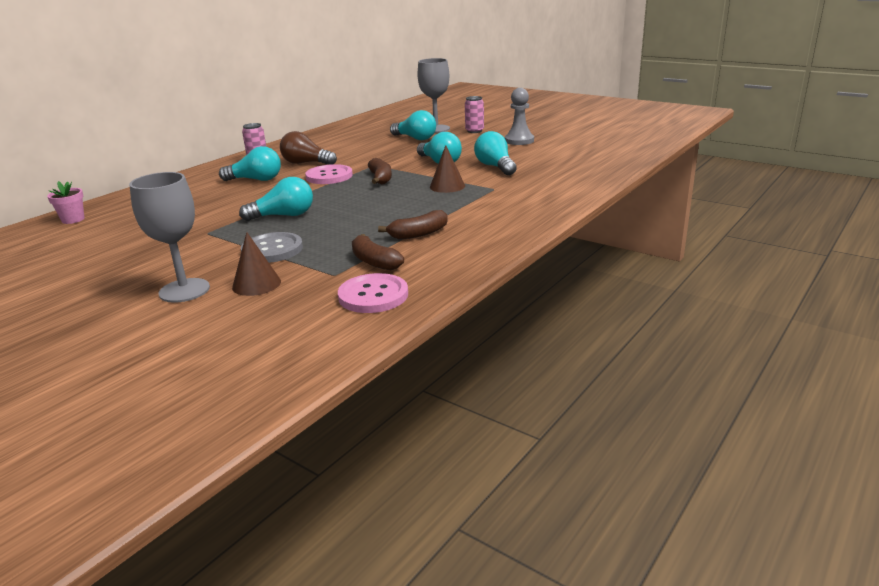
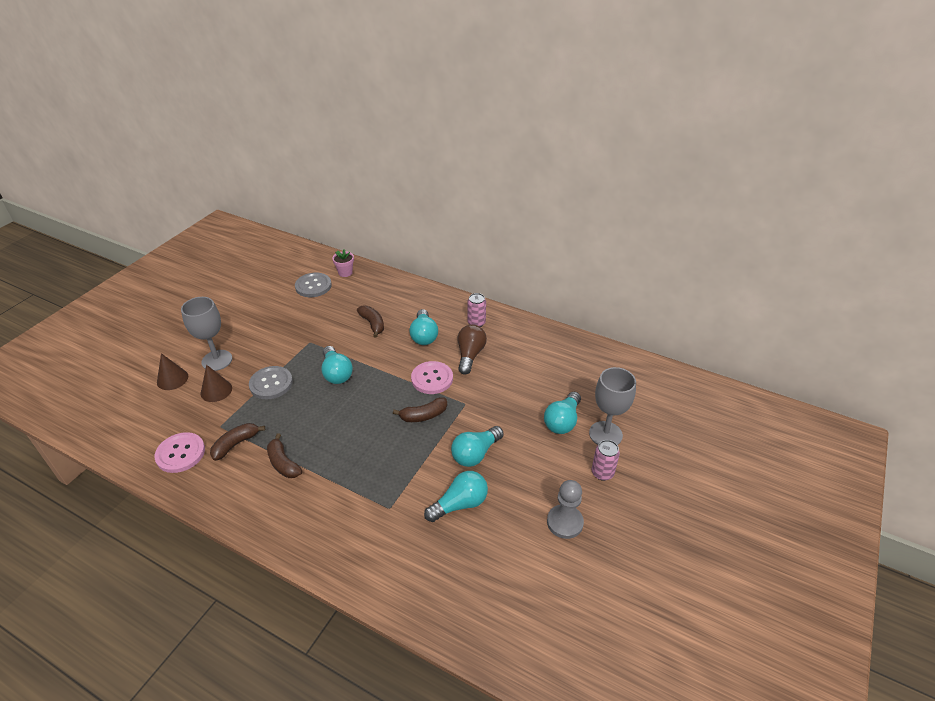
camera: 80 degrees right, 15 degrees up
(77, 237) = (313, 286): none -> grey button
(208, 202) = (372, 324): none -> brown banana
(447, 186) = (399, 469): brown cone -> brown cone (172, 379)

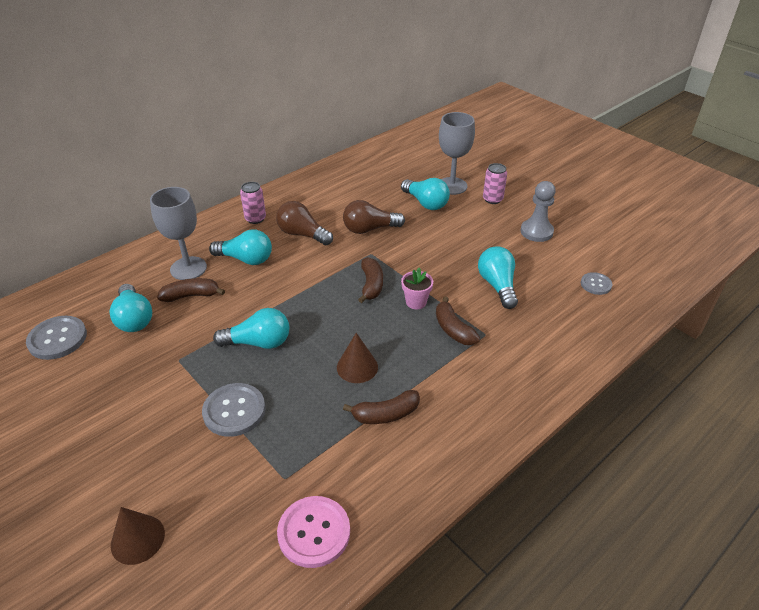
camera: 70 degrees left, 0 degrees up
(216, 390) = (206, 478): brown cone -> brown cone (357, 367)
(217, 360) = (136, 472): grey goblet -> grey goblet (188, 268)
(235, 444) = (329, 462): brown banana -> brown banana (453, 329)
(345, 273) = (59, 302): pink flower pot -> pink flower pot (416, 302)
(432, 378) = (320, 268): pink button -> none
(475, 454) = (440, 262): turquoise light bulb -> turquoise light bulb (134, 318)
(498, 591) = (596, 284): none -> grey button
(499, 393) = (369, 229): none -> brown light bulb

